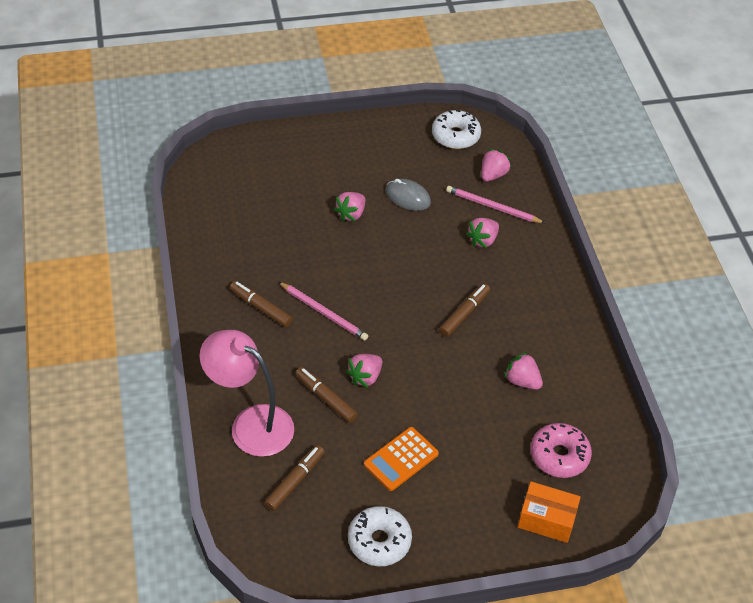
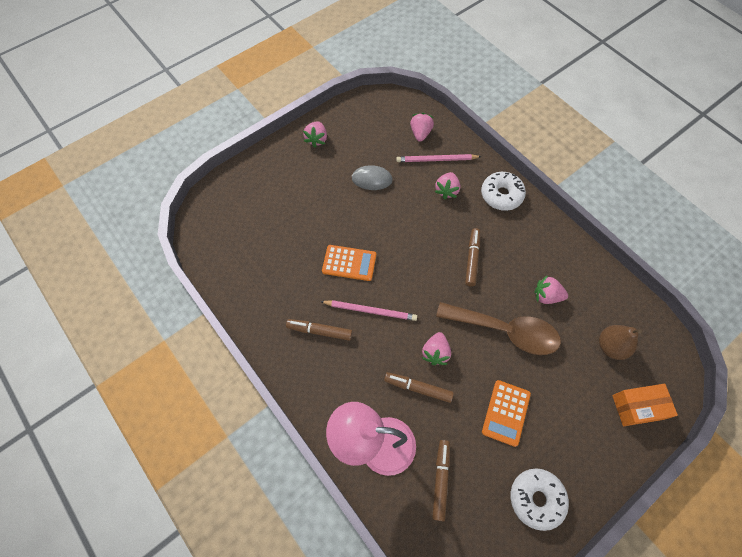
camera: 25 degrees left, 15 degrees up
(331, 262) = (349, 263): none -> orange calculator
(351, 214) = (339, 213): pink strawberry -> pink strawberry (317, 139)
(453, 391) = (505, 331): none -> brown spoon
(455, 136) = (375, 113): white donut -> white donut (501, 195)
(559, 456) = (610, 346): pink donut -> brown pear

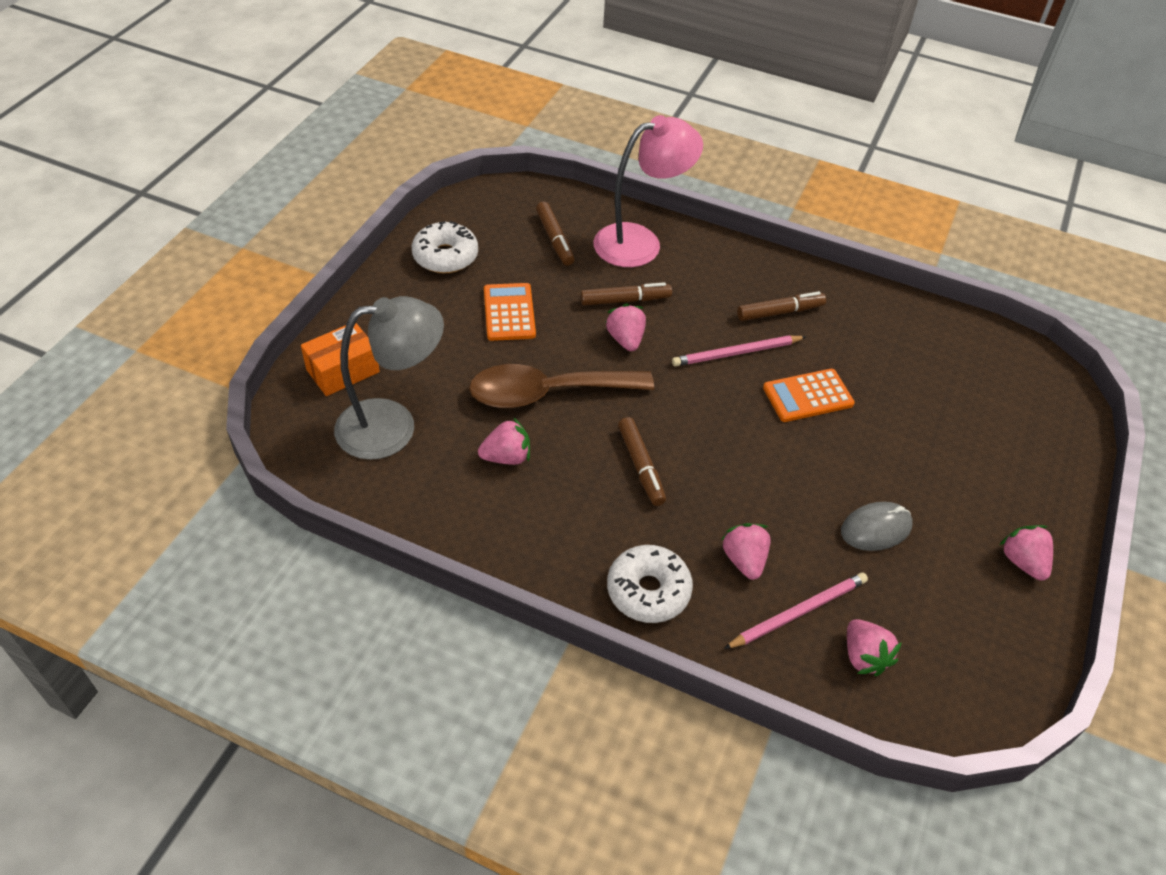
camera: 150 degrees right, 15 degrees down
(610, 346) = (393, 426): brown pear -> grey lamp

